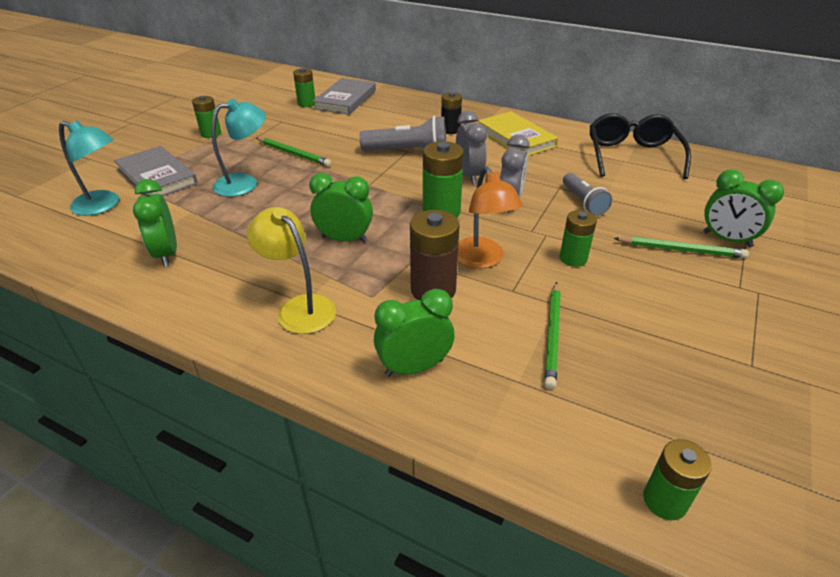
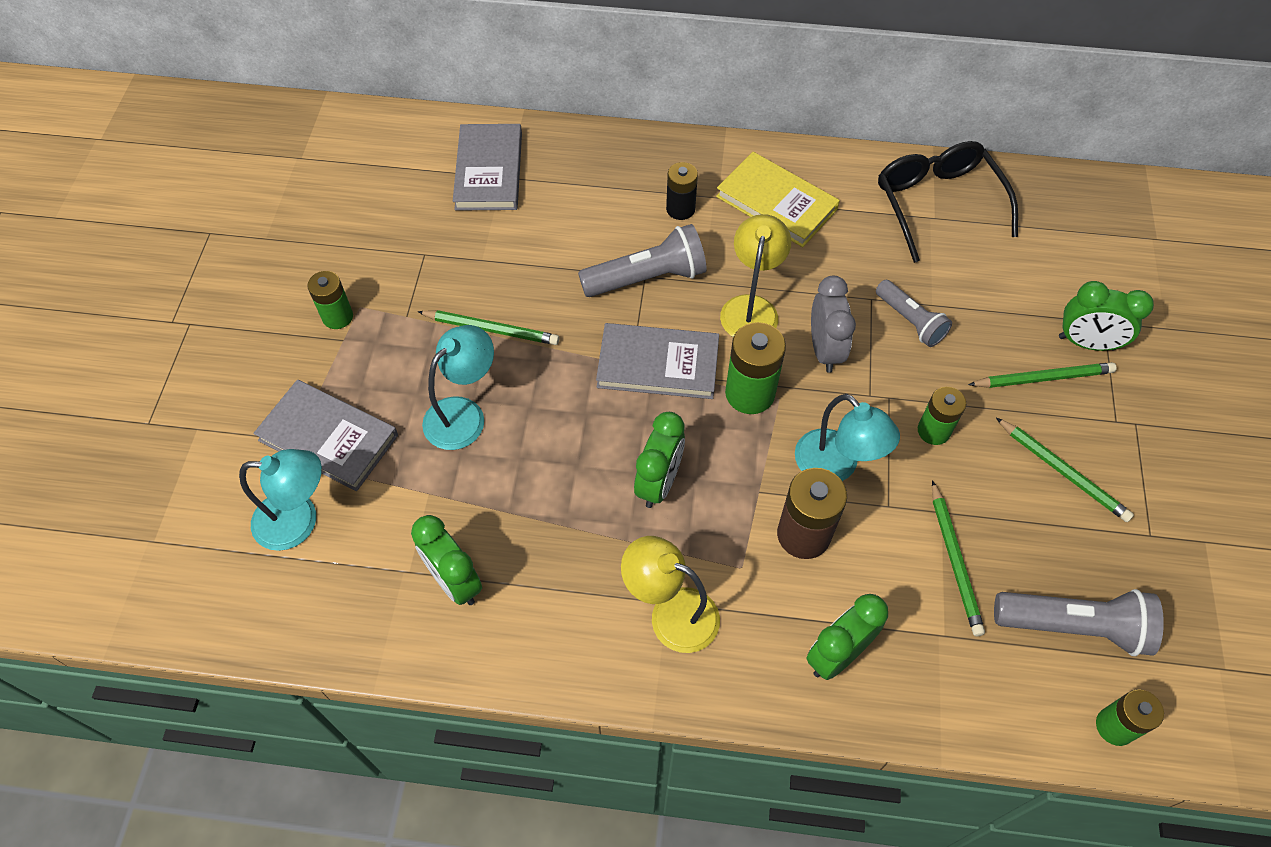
camera: 20 degrees left, 20 degrees up
(306, 103) = (435, 198): green battery -> none
(344, 239) = (659, 483): green clock -> green clock turned 120 degrees clockwise
(387, 187) = (658, 364): none -> grey book
(469, 175) = (751, 308): grey clock -> yellow lamp
(482, 260) = (836, 466): orange lamp -> turquoise lamp
(649, 408) = (1074, 626): none -> grey flashlight
(677, 305) = (1062, 471): none -> green pencil

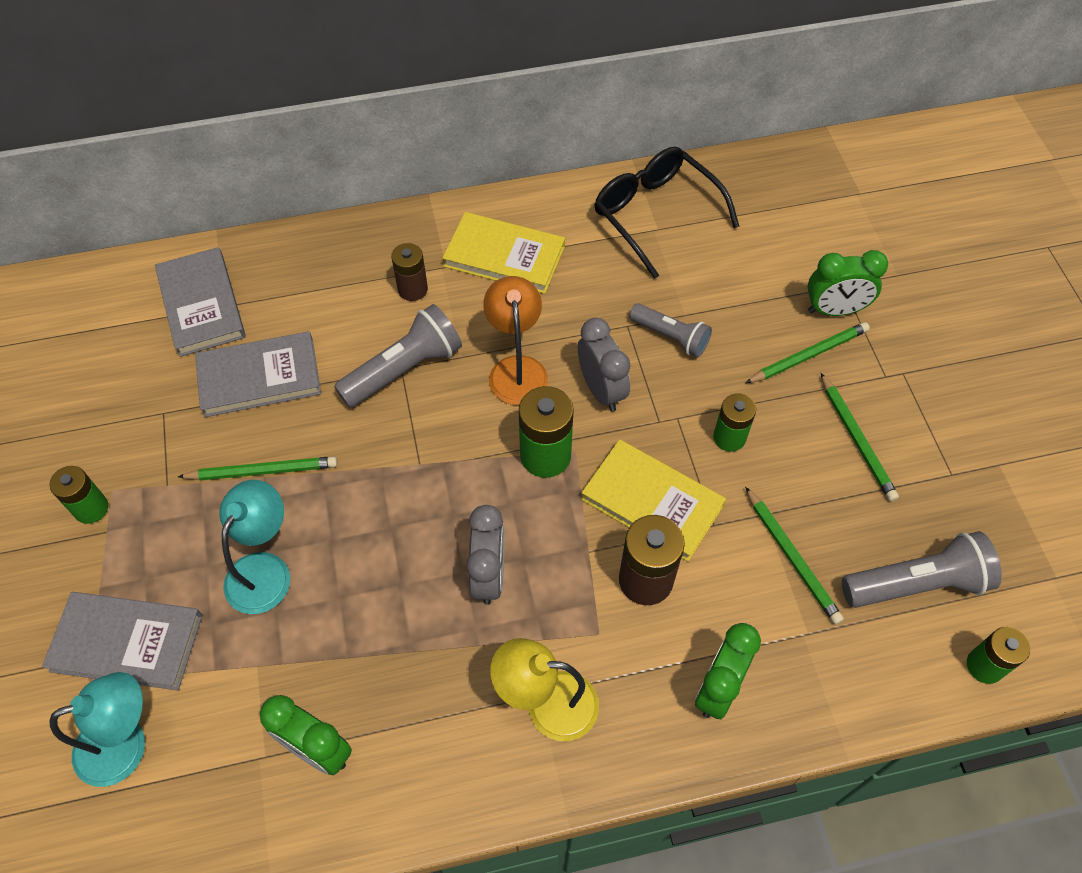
camera: 20 degrees left, 0 degrees up
(658, 364) = (445, 454): grey book -> grey book (259, 377)
(659, 483) = (488, 575): green clock -> grey clock
(680, 209) = (412, 289): black battery -> brown battery
(751, 308) = (516, 369): yellow lamp -> orange lamp
(836, 466) = (652, 502): turquoise lamp -> yellow book
(1062, 471) = (856, 439): green pencil -> green pencil turned 45 degrees clockwise

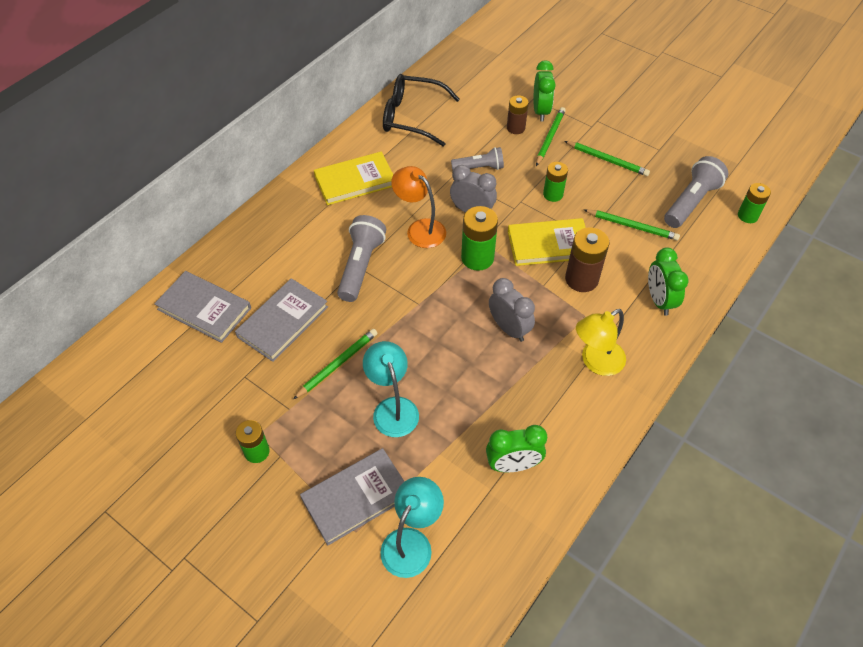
camera: 40 degrees left, 5 degrees down
(412, 289) = (322, 226): brown battery -> brown battery (515, 128)
(834, 310) = (540, 111): green clock -> green clock turned 45 degrees counterclockwise

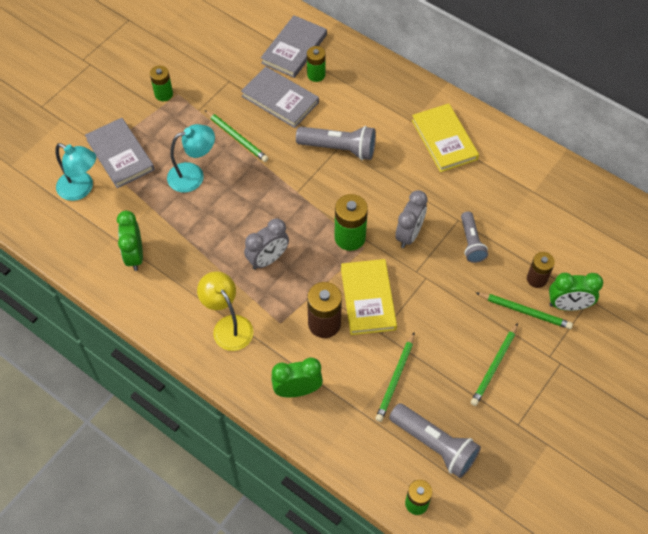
camera: 90 degrees right, 5 degrees up
(412, 117) = (541, 184): black glasses -> none
(420, 229) = (385, 192): orange lamp -> none
(553, 194) = (437, 307): green battery -> green battery (316, 75)

